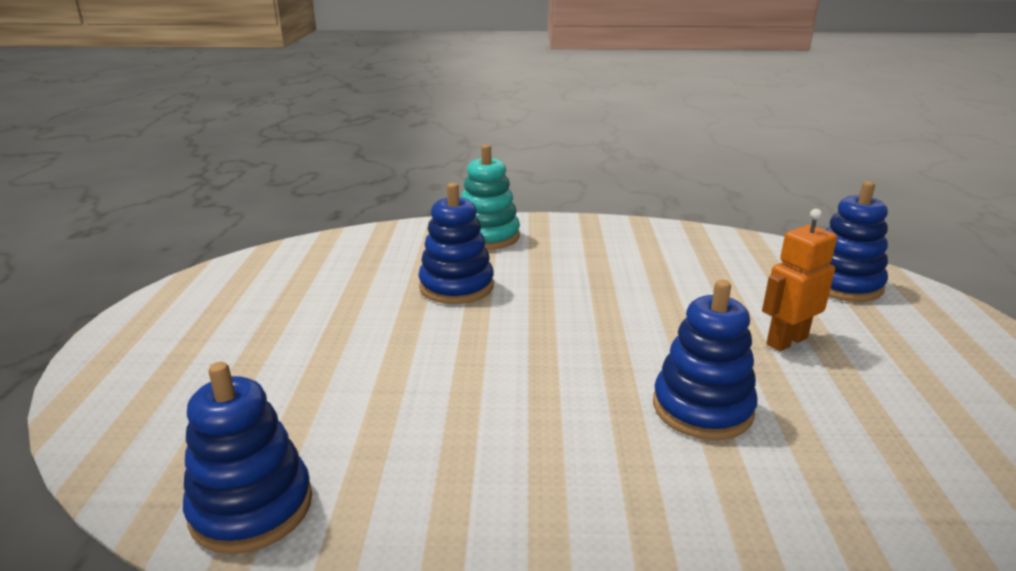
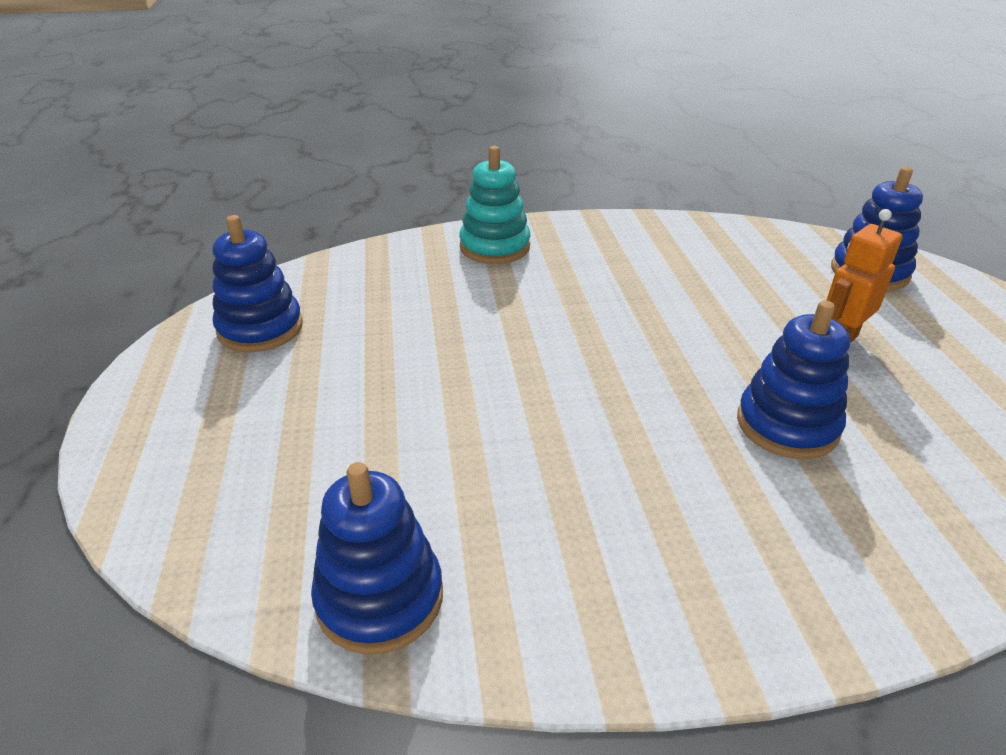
camera: 10 degrees left, 10 degrees up
(456, 286) = (486, 311): blue stacking toy -> blue stacking toy (260, 328)

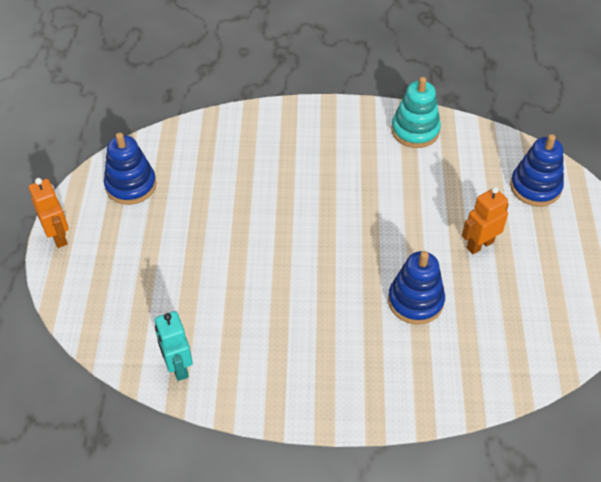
camera: 10 degrees right, 15 degrees up
(129, 407) = (58, 236): none -> orange robot
(380, 598) = (178, 367): blue stacking toy -> turquoise robot
(495, 247) = (289, 129): turquoise stacking toy -> turquoise stacking toy (415, 130)

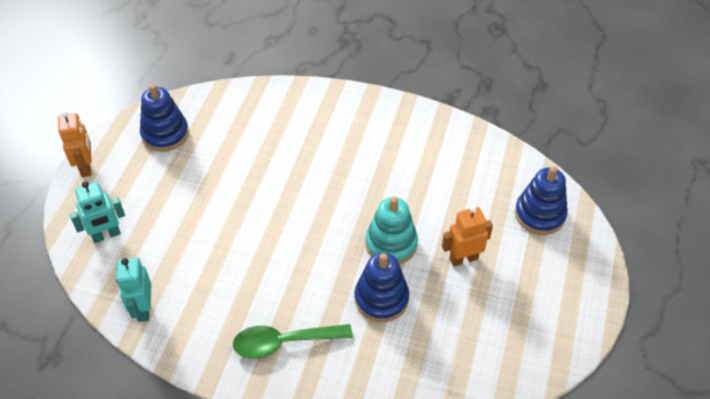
camera: 15 degrees right, 0 degrees up
(109, 301) = (106, 235): none -> turquoise robot
(335, 366) = (283, 342): none -> green spoon
(415, 130) = (443, 135): turquoise stacking toy -> turquoise stacking toy (391, 244)

